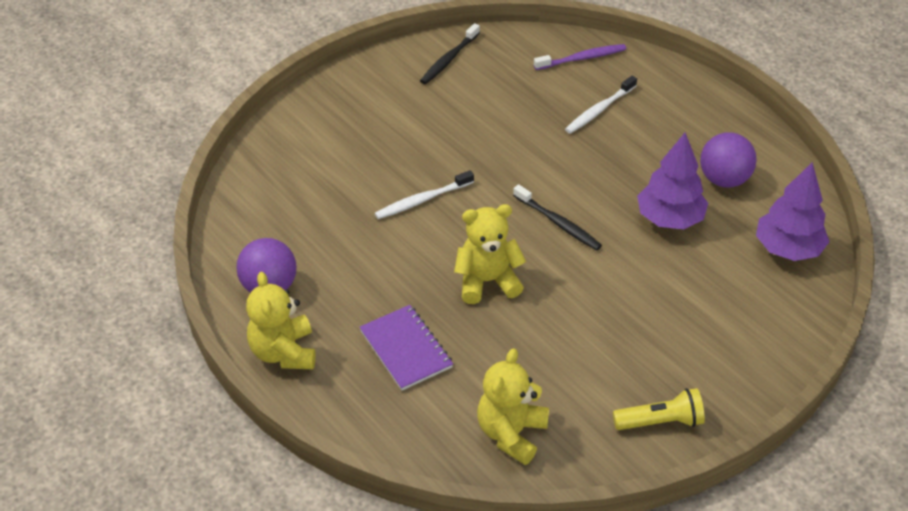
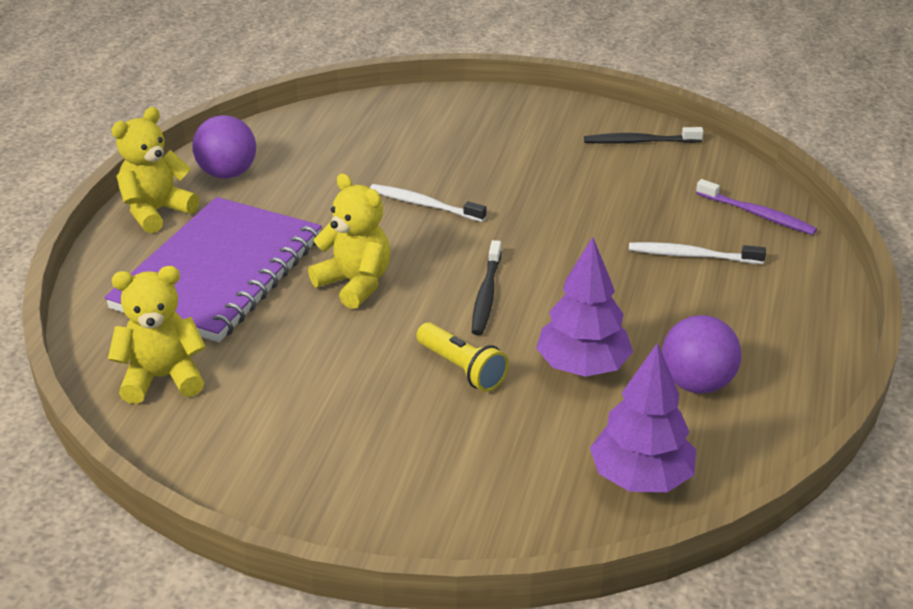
camera: 55 degrees right, 10 degrees down
(406, 349) = (218, 273): purple notebook -> purple notebook, size x1.95
(660, 421) = (263, 475): yellow flashlight -> yellow flashlight (462, 369)

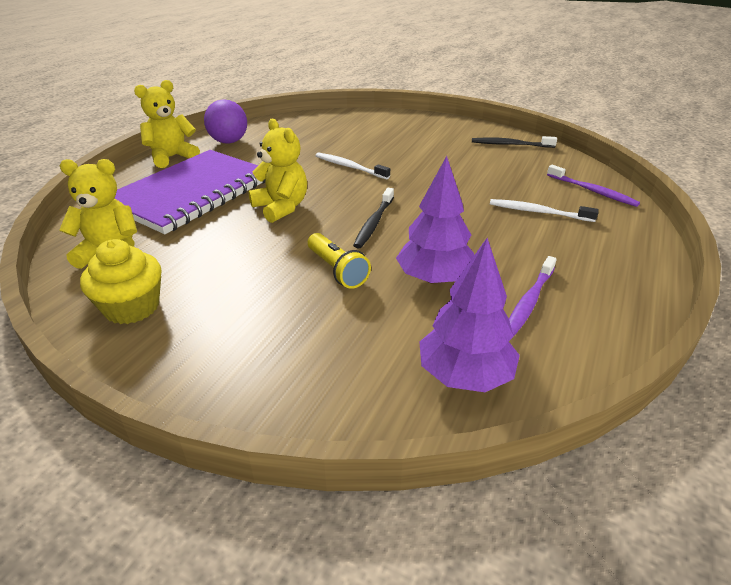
camera: 10 degrees right, 0 degrees up
(233, 446) = (132, 307): none -> yellow cupcake
(696, 383) = (529, 301): purple ball -> purple toothbrush

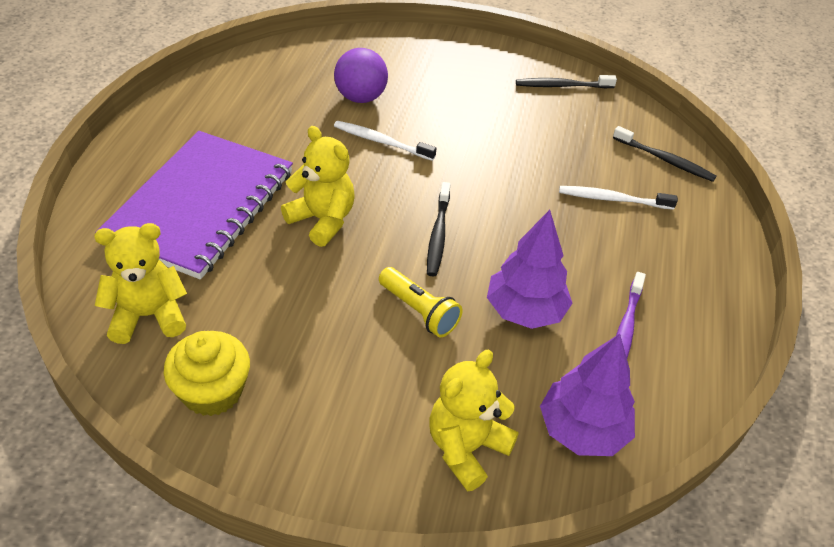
camera: 15 degrees left, 10 degrees up
(172, 157) = (145, 142): yellow teddy bear -> yellow teddy bear (466, 448)
(229, 142) = (209, 105): purple ball -> purple ball (360, 97)
(592, 191) = (665, 160): purple toothbrush -> black toothbrush

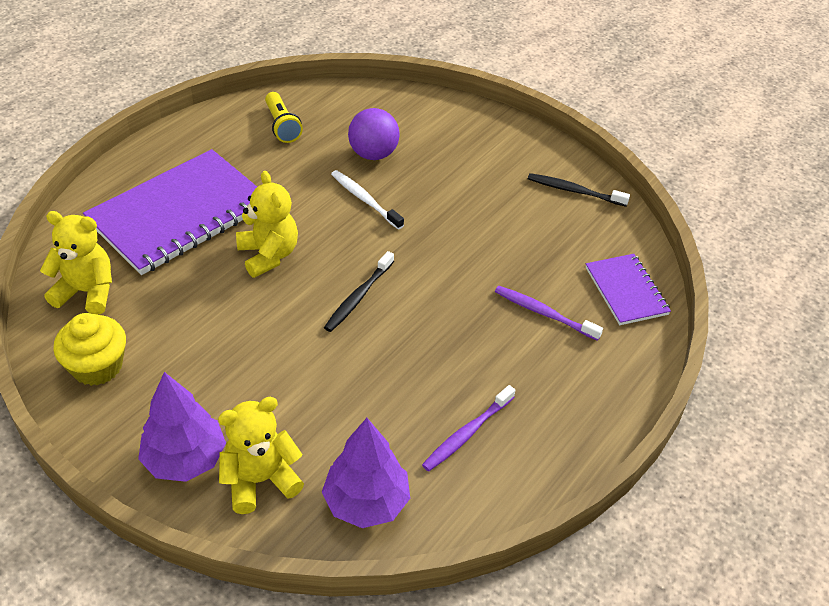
camera: 25 degrees right, 0 degrees up
(419, 311) = (297, 357): yellow flashlight -> yellow flashlight (282, 126)
(525, 311) = (388, 387): purple tree -> purple tree (185, 459)
(613, 199) = (544, 313): white toothbrush -> purple toothbrush
(665, 160) = (626, 291): black toothbrush -> purple notebook

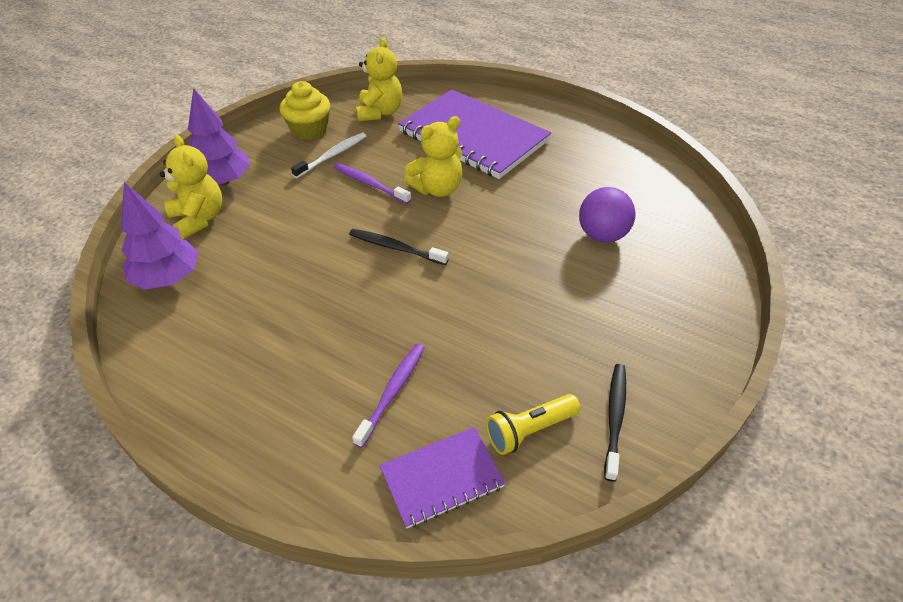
camera: 85 degrees right, 0 degrees up
(282, 126) = (615, 172): yellow flashlight -> yellow flashlight (529, 430)
(365, 200) = (529, 237): white toothbrush -> white toothbrush (332, 155)
(467, 433) = (231, 337): purple toothbrush -> purple toothbrush (369, 184)

